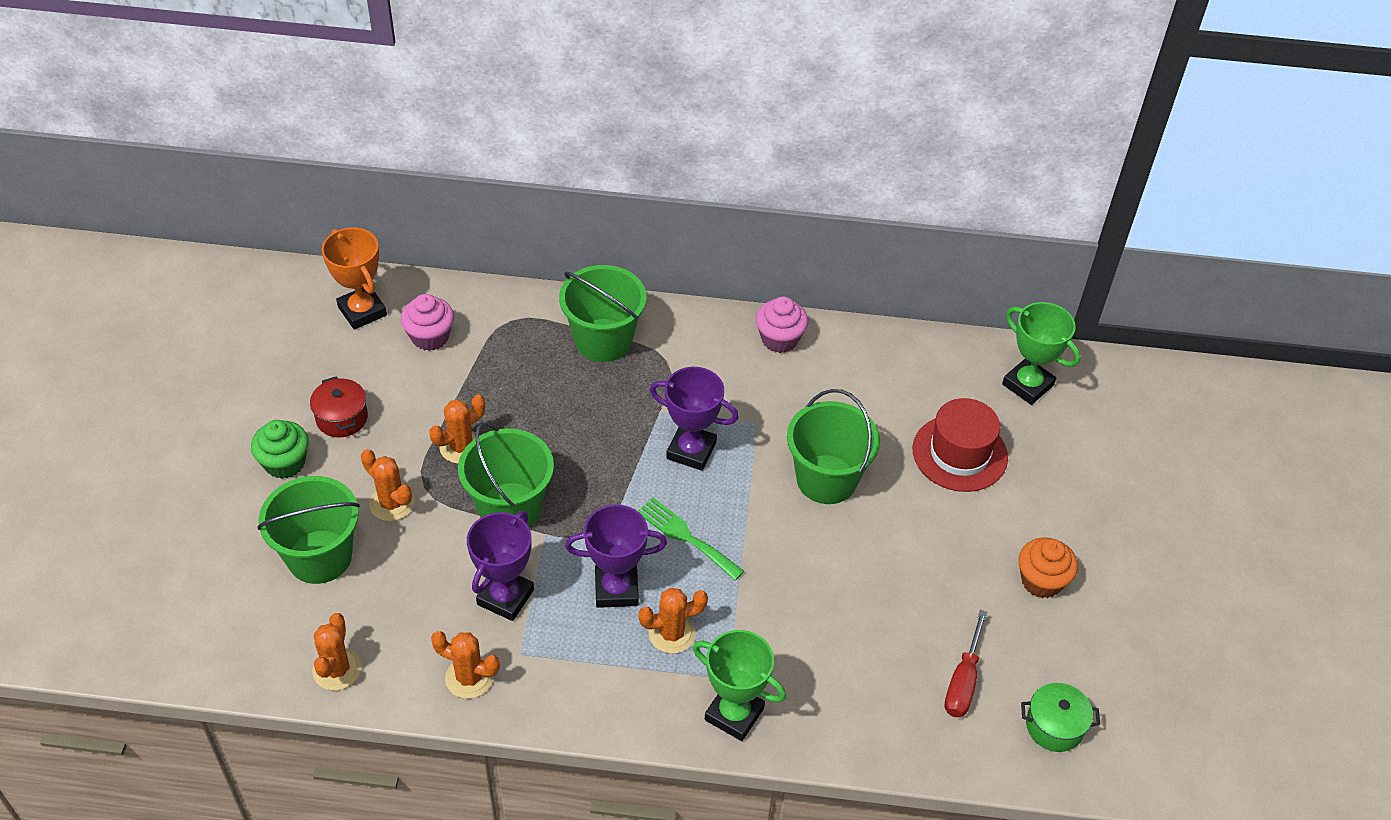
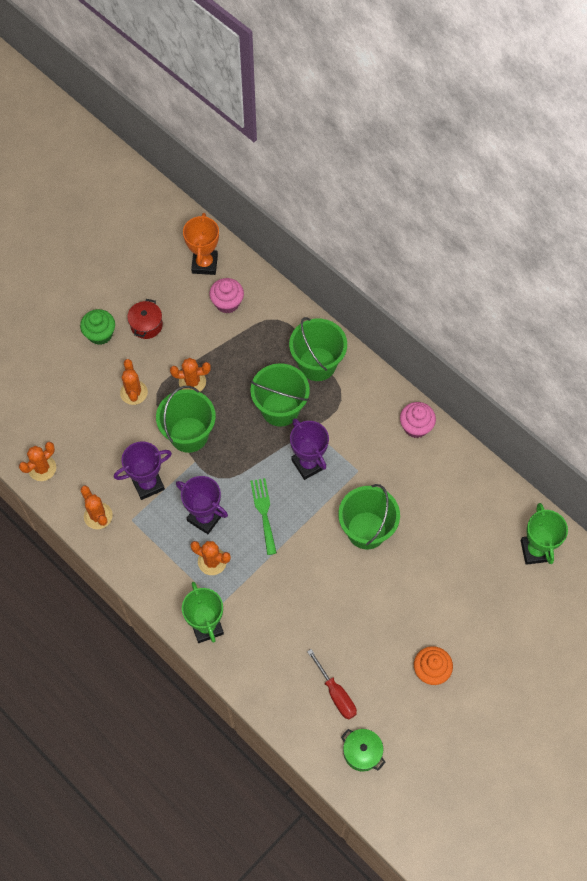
camera: 40 degrees right, 15 degrees up
(319, 556) = (78, 400): green bucket -> green bucket (280, 409)
(959, 453) = (455, 565): red hat -> none
(963, 682) = (336, 694): red screwdriver -> red screwdriver turned 90 degrees counterclockwise

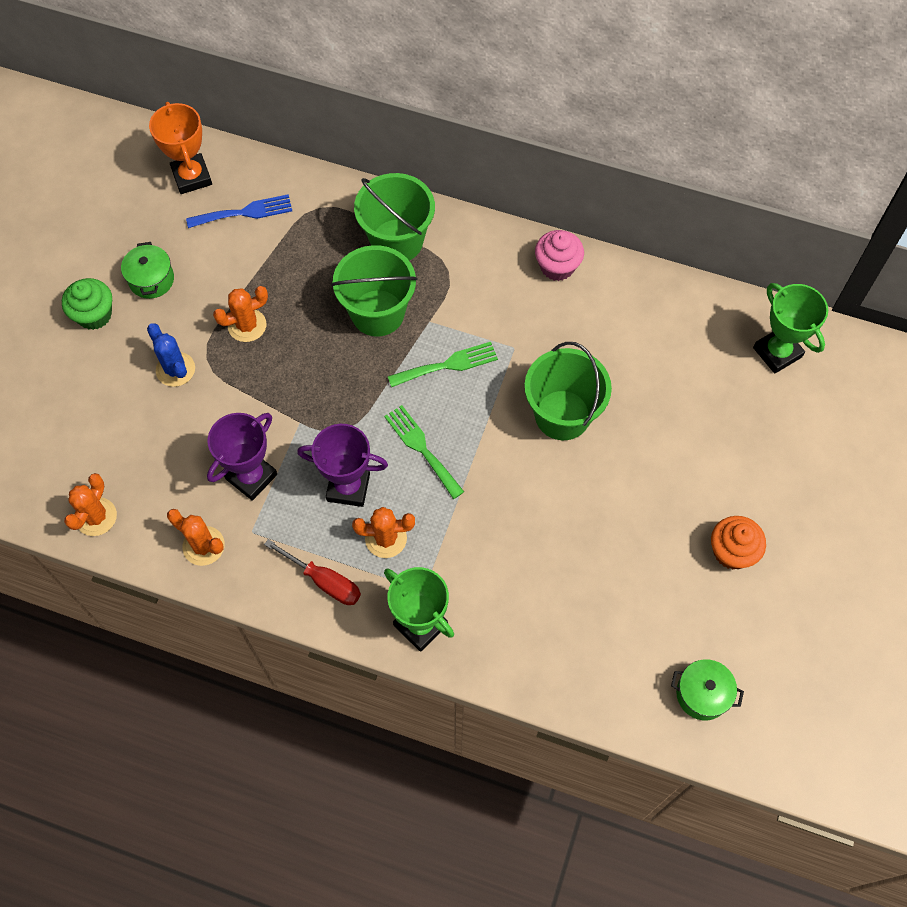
camera: 25 degrees left, 0 degrees up
(134, 392) = (175, 369): orange cactus -> blue cactus
(146, 325) = (151, 279): red pot -> green pot
(189, 434) = (275, 392): green bucket -> none
(227, 303) = (245, 212): pink cupcake -> blue fork
(308, 464) = (448, 365): purple trophy -> green fork
(336, 694) = (631, 635): red screwdriver -> red screwdriver (325, 581)

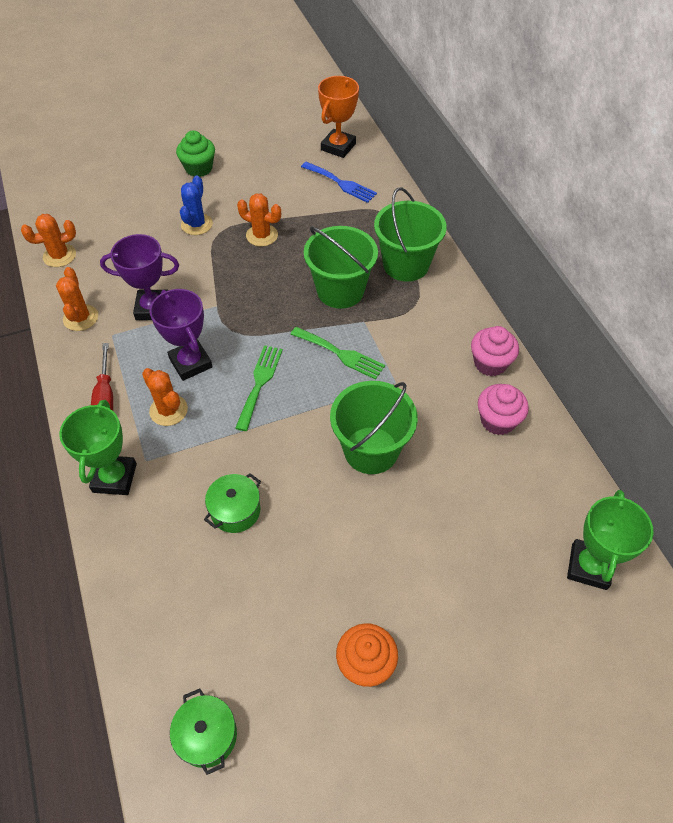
camera: 50 degrees right, 10 degrees down
(151, 279) = (248, 175): green pot -> green pot (235, 511)
(613, 307) = (497, 420): none -> pink cupcake

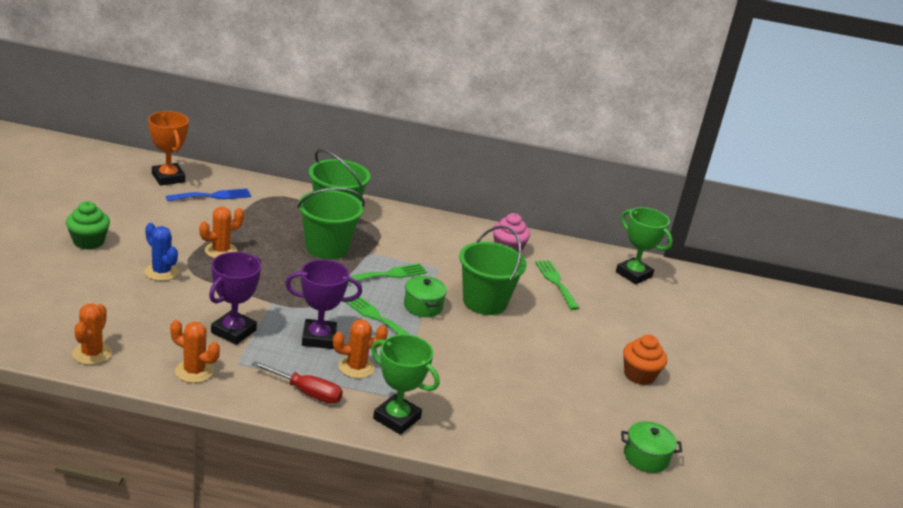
camera: 65 degrees left, 25 degrees down
(235, 511) = (482, 375): green pot -> green pot (423, 306)
(479, 494) = (555, 282): none -> green fork
(490, 363) = (460, 230): pink cupcake -> none

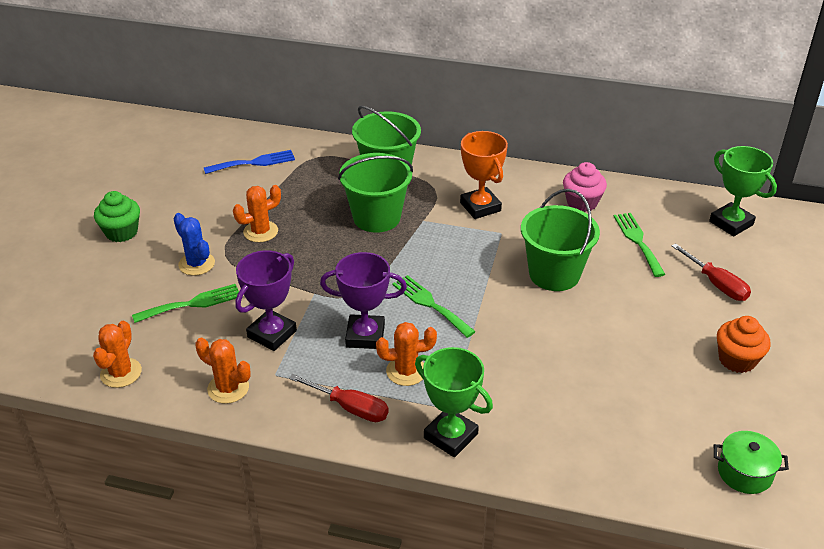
camera: 10 degrees right, 10 degrees up
(168, 178) = (207, 144): orange trophy -> orange trophy (480, 207)
(388, 275) = (444, 247): green fork -> green fork (192, 304)
(423, 306) = (483, 285): green pot -> none
(622, 319) = (717, 284): none -> red screwdriver

